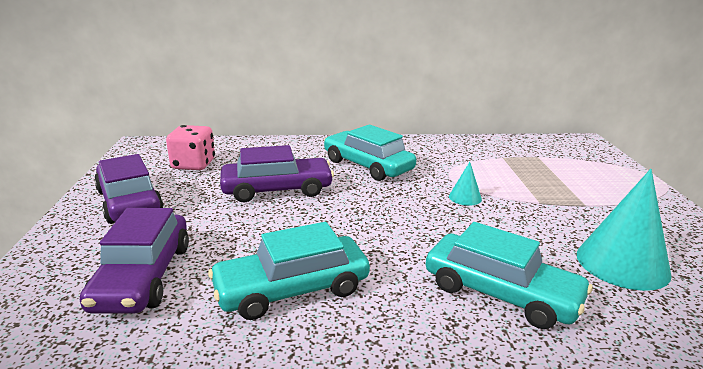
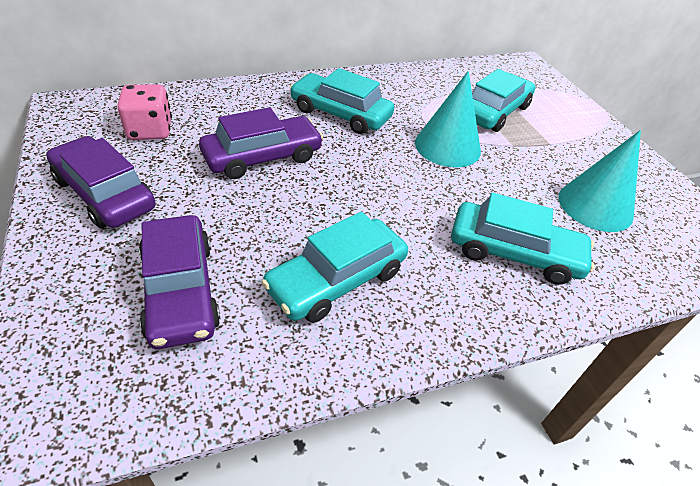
camera: 20 degrees left, 20 degrees up
(465, 197) = (447, 146): turquoise cone -> turquoise cone, size x2.11
(530, 175) = (494, 112): none -> turquoise car

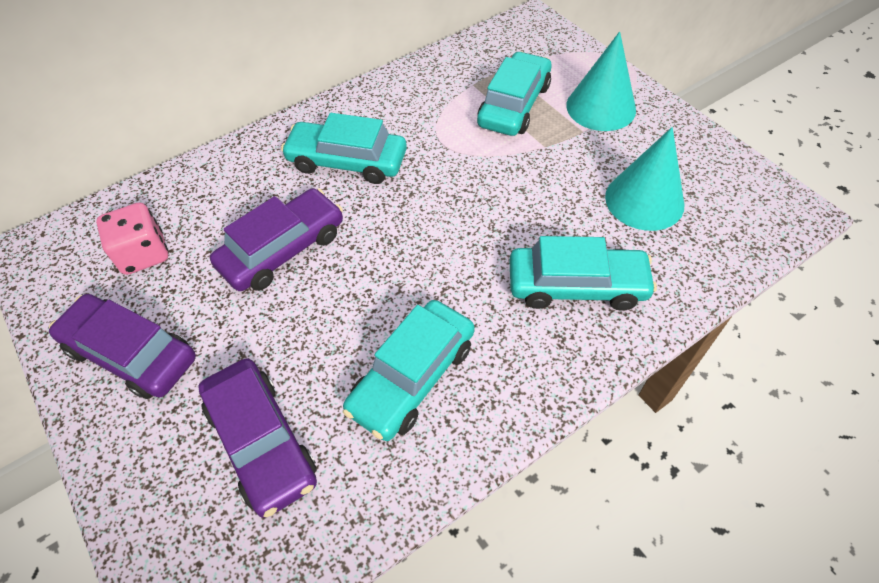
camera: 10 degrees left, 10 degrees up
(447, 146) = (476, 170): turquoise cone -> turquoise cone (601, 107)

